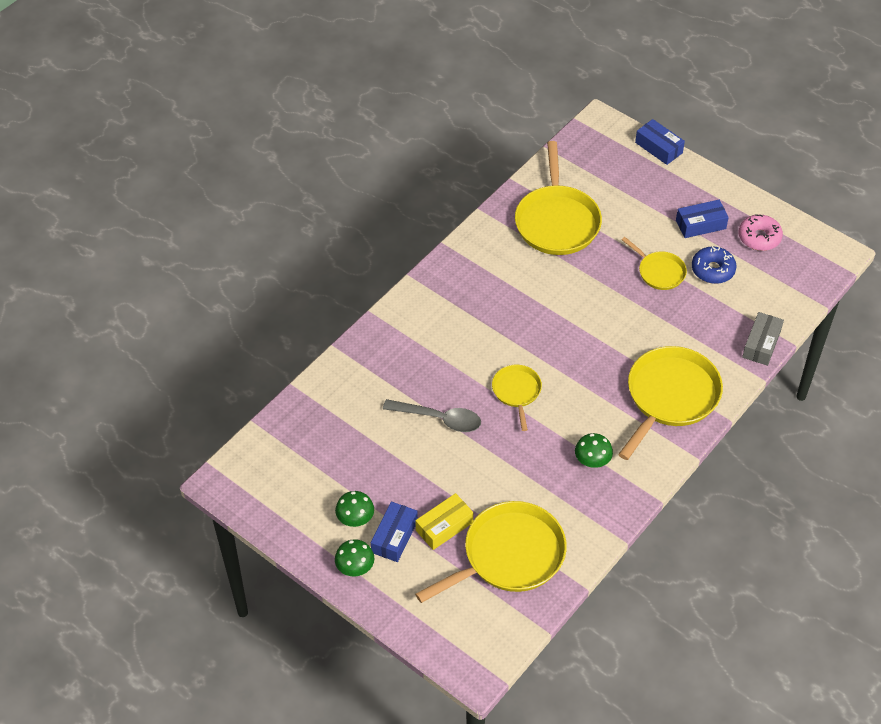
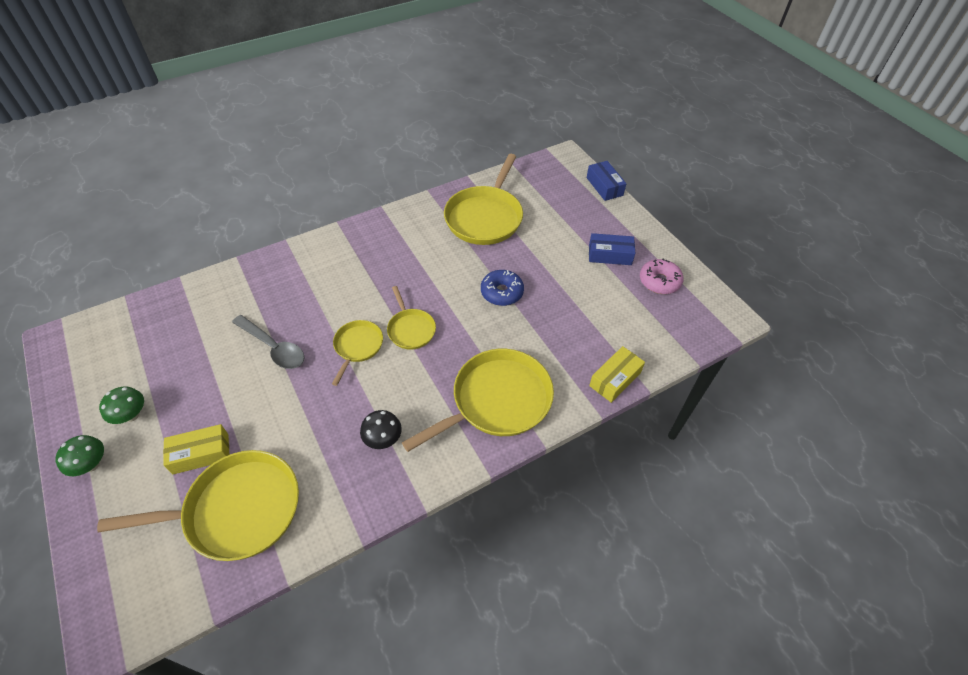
camera: 20 degrees right, 0 degrees up
(394, 537) = (150, 446): blue box -> none
(592, 461) = (383, 439): green mushroom -> black mushroom
(659, 272) = (550, 283): yellow pan -> yellow pan (411, 329)
(712, 270) = (601, 296): blue donut -> blue donut (502, 292)
(761, 344) = (615, 379): grey box -> yellow box

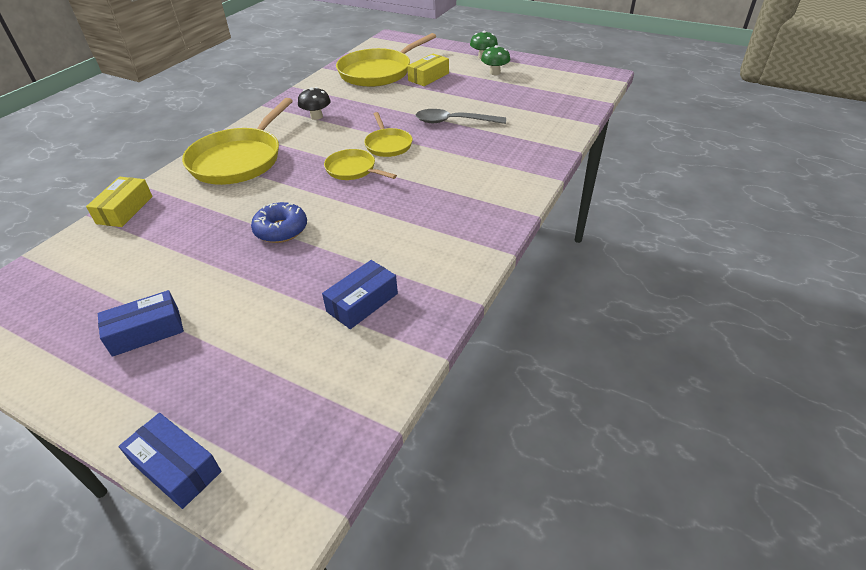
camera: 150 degrees right, 10 degrees down
(485, 217) = (362, 302): yellow pan -> blue box
(659, 281) = (63, 326): pink donut -> none

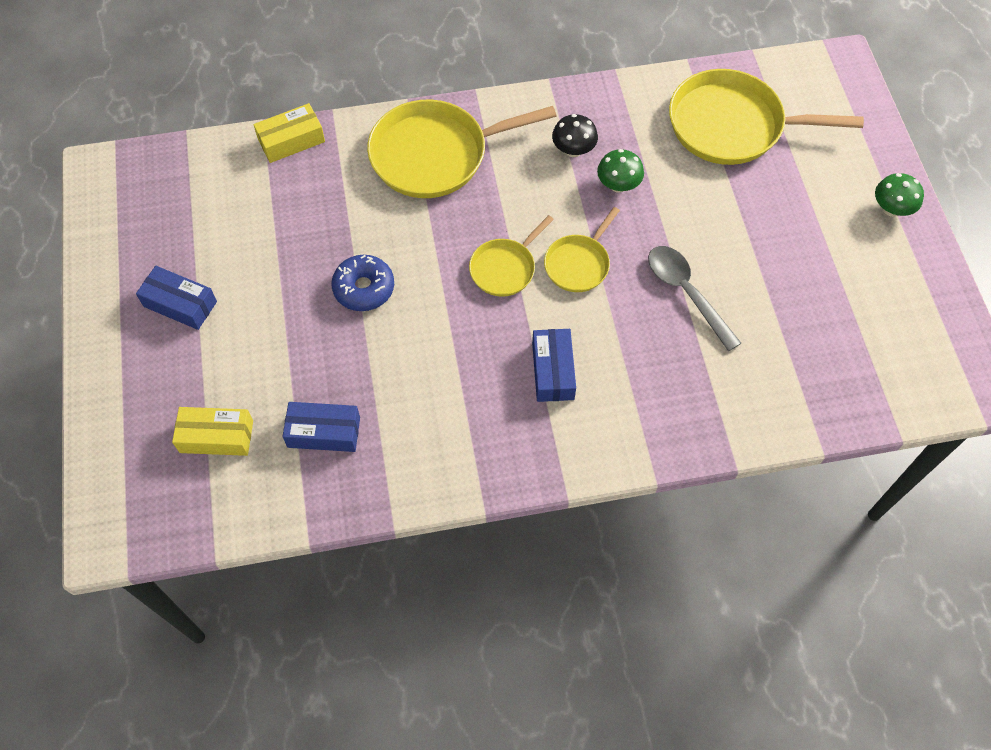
camera: 50 degrees right, 20 degrees up
(176, 467) = (92, 441): blue box -> blue box (553, 371)
(353, 169) = (505, 268): yellow pan -> yellow pan turned 135 degrees counterclockwise
(428, 77) = (772, 188): yellow box -> yellow box (216, 436)
(495, 72) = (857, 253): green mushroom -> green mushroom (618, 185)

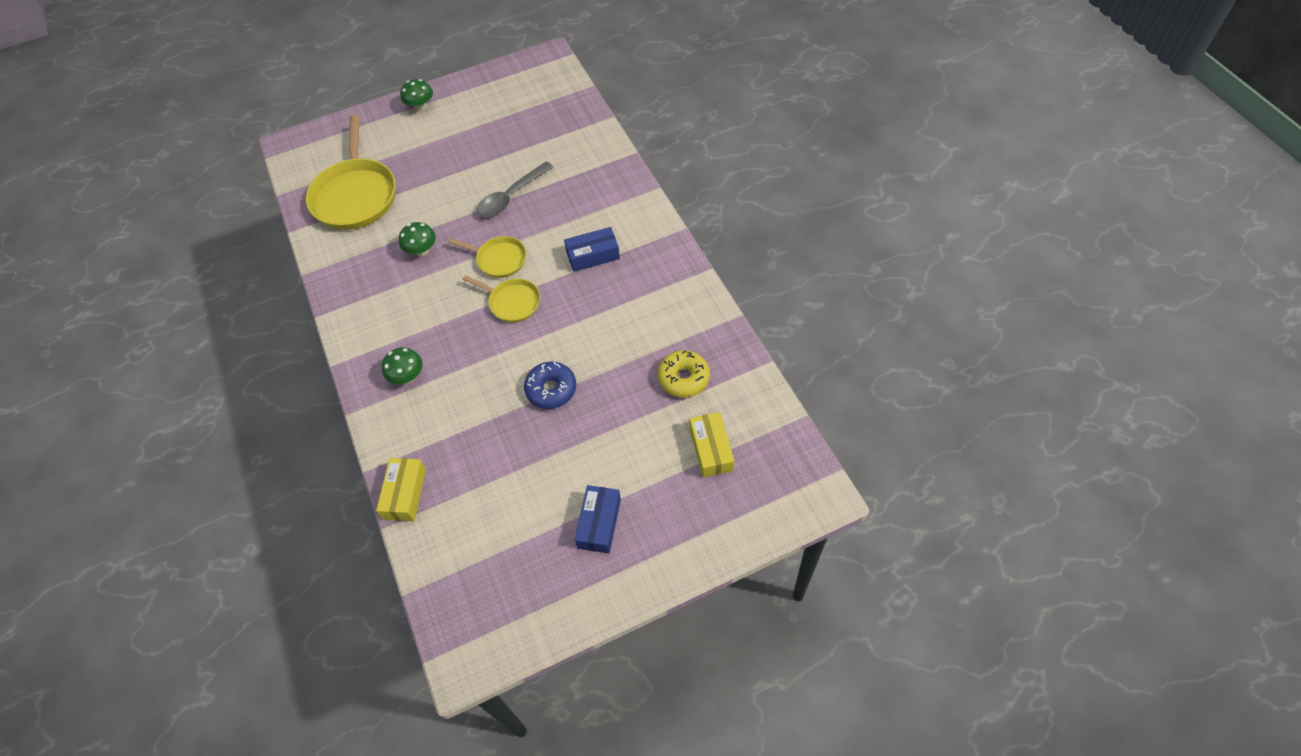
camera: 100 degrees left, 5 degrees down
(291, 140) = (405, 494): yellow box -> yellow box turned 45 degrees clockwise
(324, 432) = (683, 378): blue box -> yellow donut
(435, 155) = (407, 376): yellow pan -> green mushroom
(573, 150) = (391, 284): black mushroom -> none

